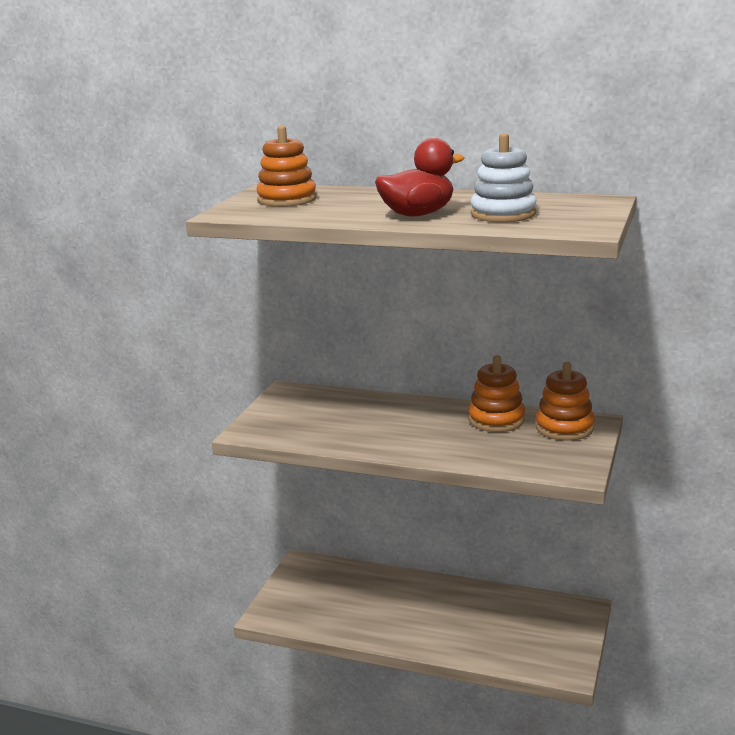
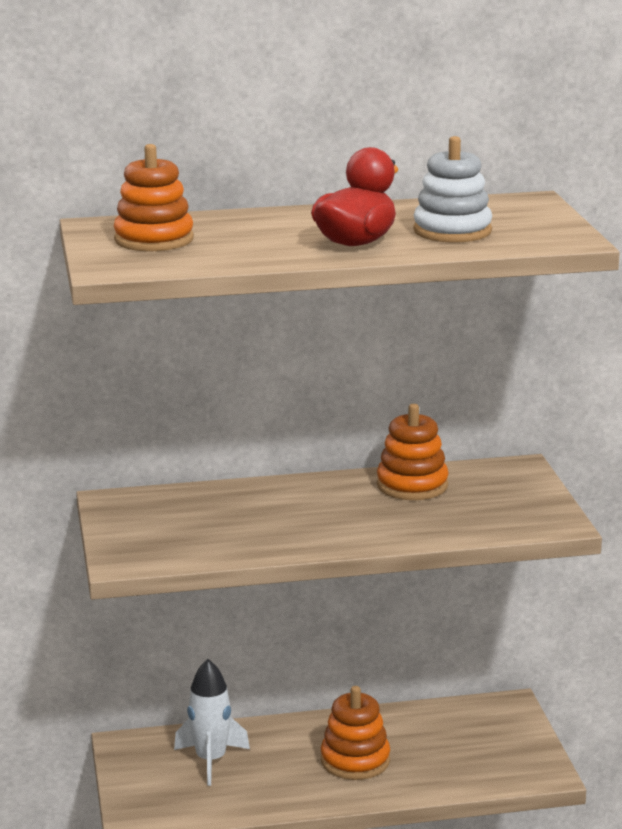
camera: 30 degrees left, 0 degrees up
(344, 589) = (211, 760): none -> white rocket
(564, 428) = (496, 479): orange stacking toy -> orange stacking toy (355, 761)

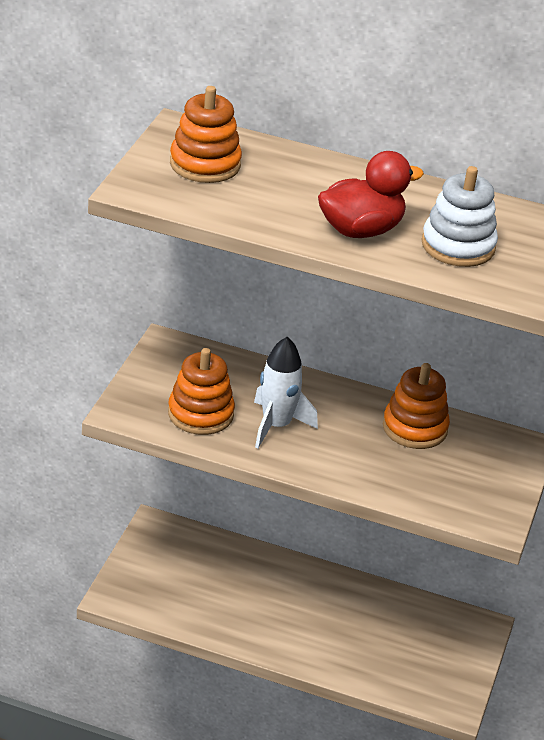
camera: 25 degrees right, 15 degrees up
(211, 760) = (207, 570): white rocket -> white rocket (276, 425)
(355, 761) = (314, 622): orange stacking toy -> orange stacking toy (200, 414)

